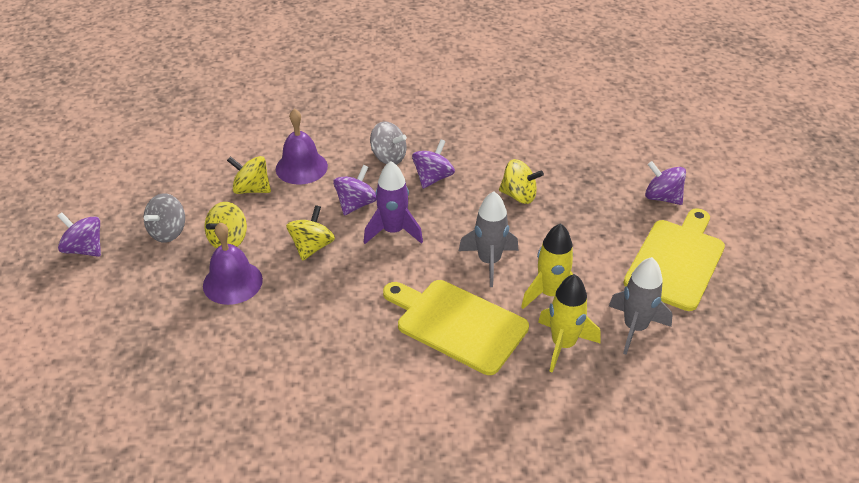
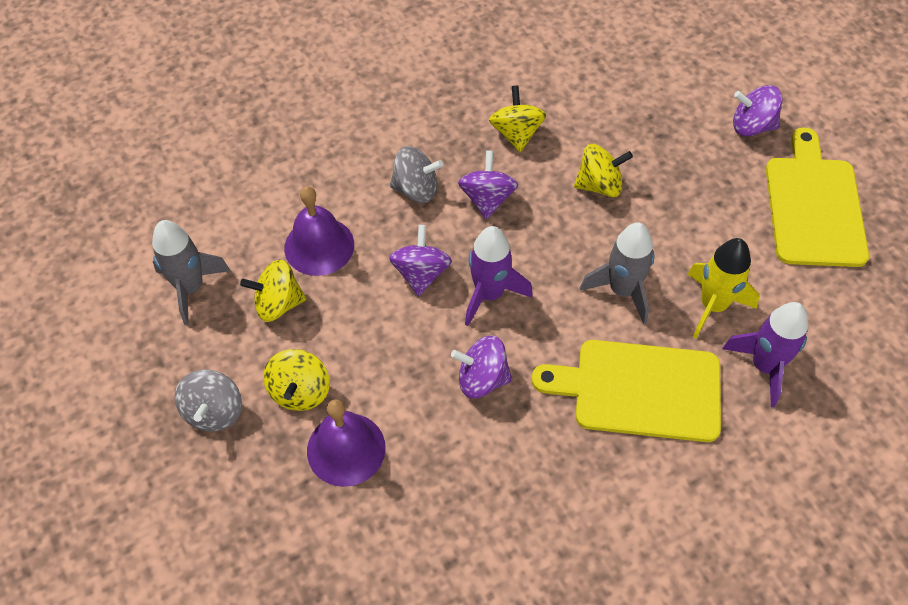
camera: 25 degrees left, 15 degrees up
(85, 249) = (121, 484): purple spinning top -> purple spinning top (482, 379)
(312, 247) = (408, 357): yellow spinning top -> yellow spinning top (516, 133)
(563, 344) = (764, 366): yellow rocket -> purple rocket
(635, 328) = (822, 311): grey rocket -> grey rocket (191, 288)

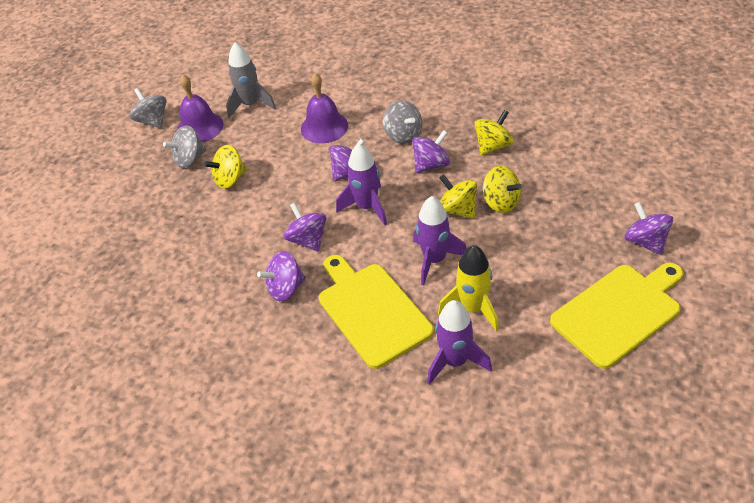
camera: 55 degrees right, 10 degrees down
(88, 408) = (153, 121): none -> grey spinning top
(278, 304) = (273, 137): yellow spinning top -> yellow spinning top (457, 209)
(346, 449) = (213, 217): purple bell -> purple bell (200, 127)
(533, 447) = (285, 288): none -> purple spinning top
(622, 290) = (434, 260): grey rocket -> purple rocket

